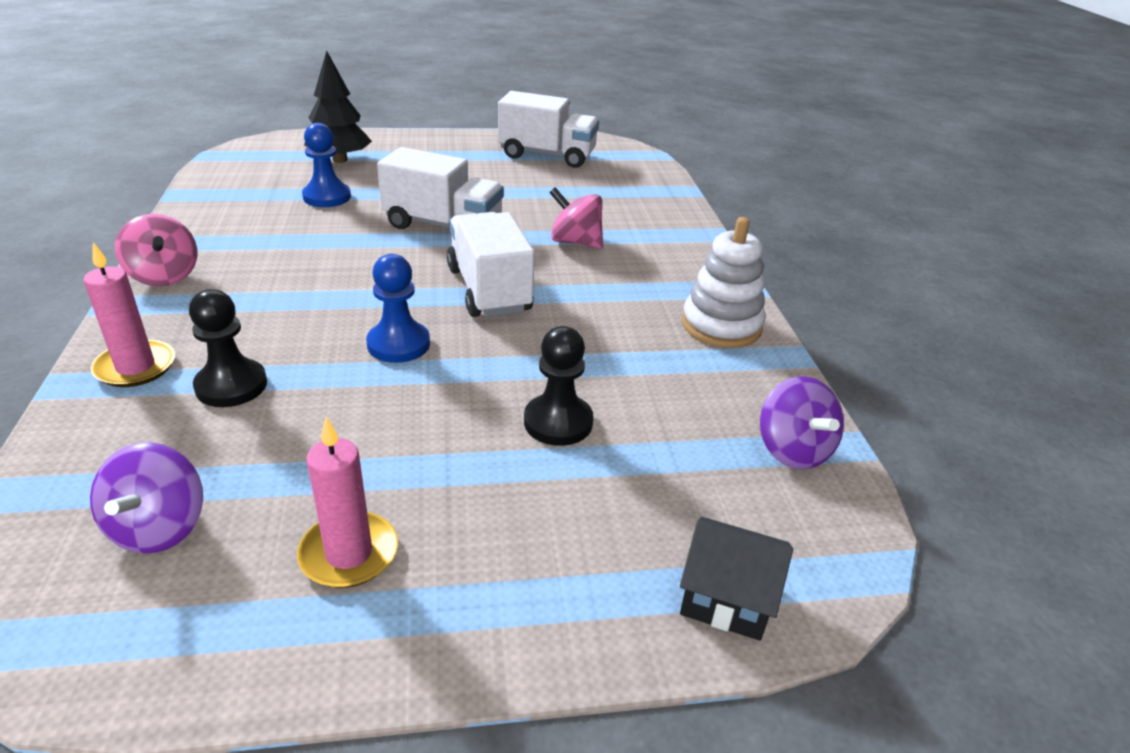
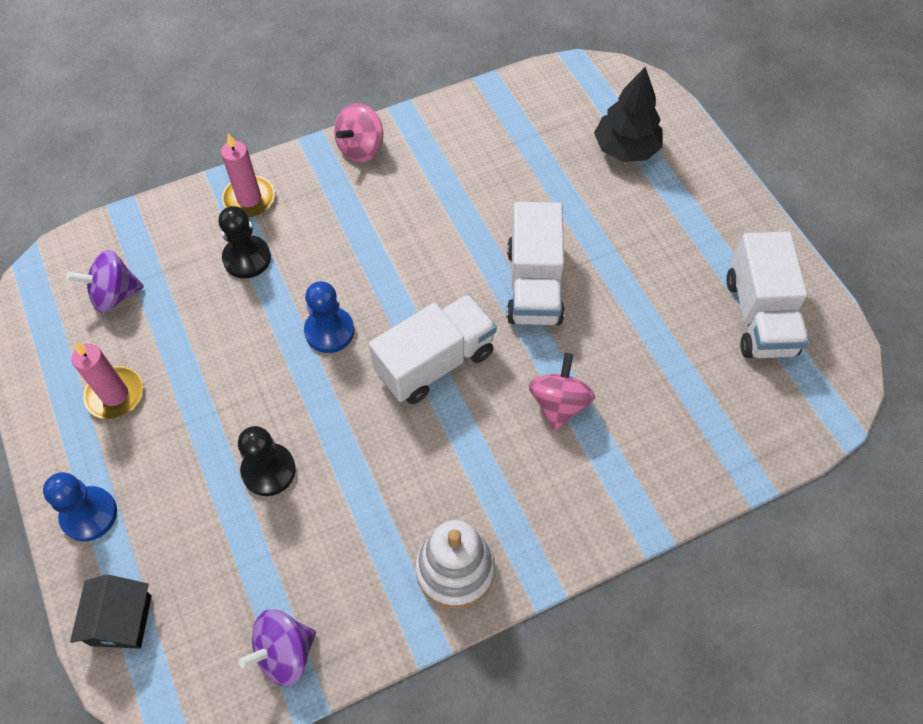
camera: 75 degrees right, 25 degrees up
(327, 197) = (541, 177): blue pawn -> blue pawn (89, 514)

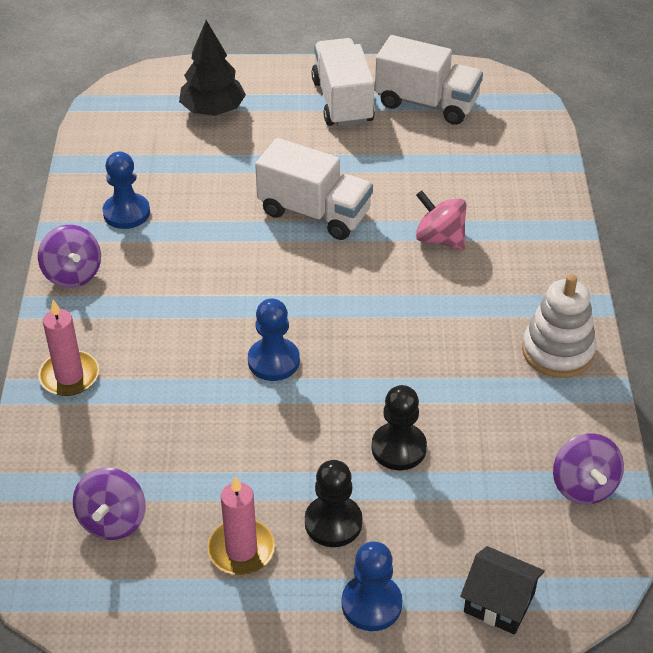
camera: 65 degrees left, 15 degrees down
(247, 258) = (144, 398): black pawn -> black pawn (333, 523)
(361, 148) = (73, 274): pink spinning top -> purple spinning top
(435, 362) = (353, 300): white truck -> white truck (342, 101)
(453, 149) = (126, 213): none -> blue pawn

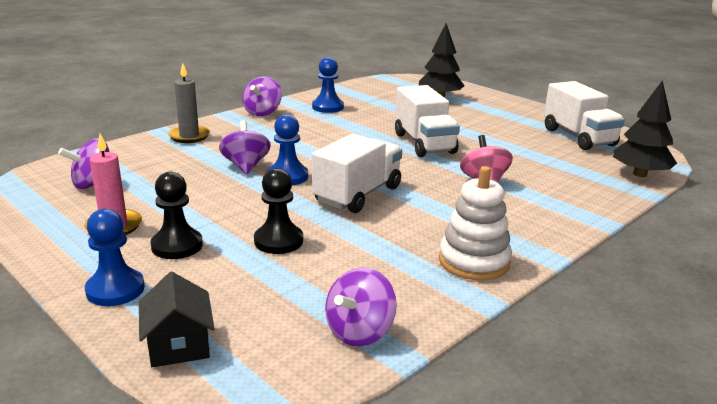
camera: 45 degrees right, 20 degrees down
(69, 376) = (189, 136): pink candle -> grey candle
(210, 377) = (246, 166): none -> purple spinning top
(342, 101) = (522, 119): white truck -> white truck (357, 195)
(535, 135) = (640, 174): none -> black tree

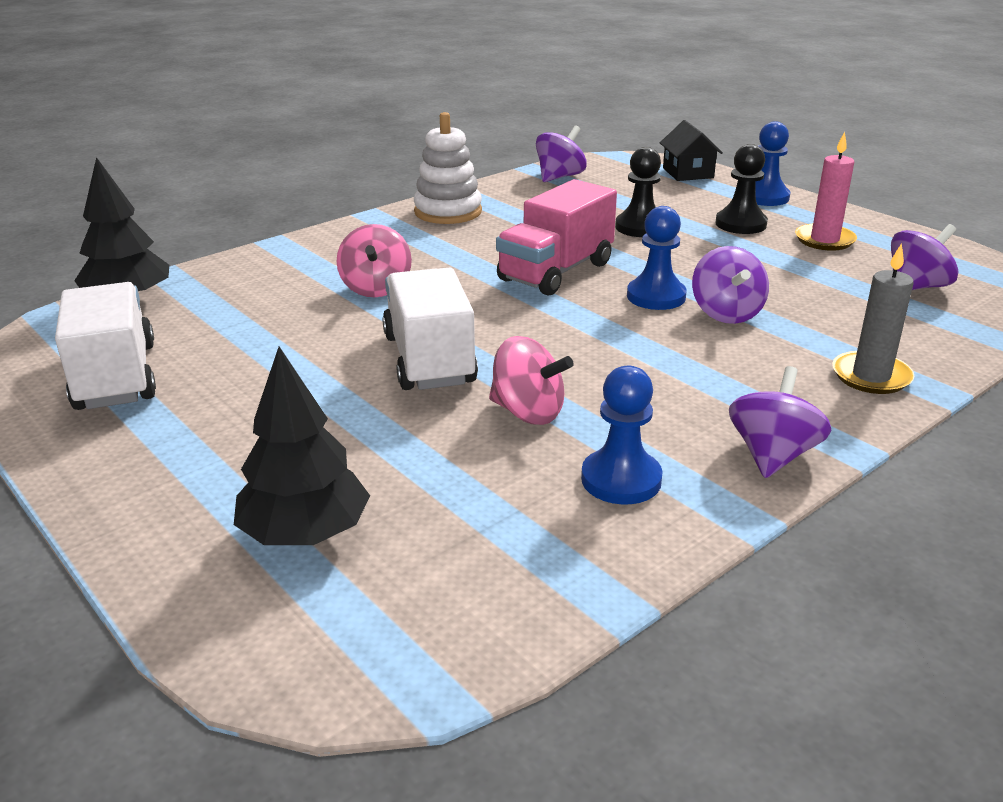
camera: 175 degrees left, 5 degrees up
(357, 195) = (556, 272): white truck -> pink truck
(367, 124) = (528, 412): none -> pink spinning top

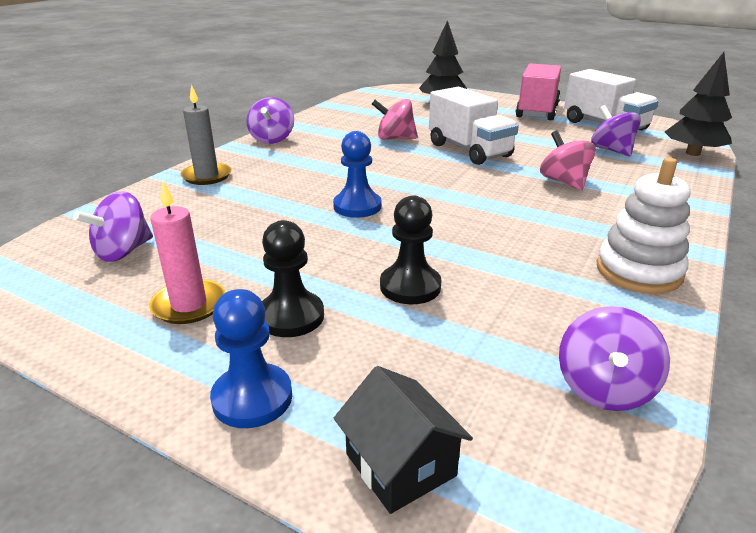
camera: 160 degrees right, 0 degrees up
(556, 272) = (451, 215): pink truck -> pink truck (537, 111)
(621, 479) = (338, 125): blue pawn -> none
(726, 313) = (300, 201): purple spinning top -> purple spinning top (611, 150)

